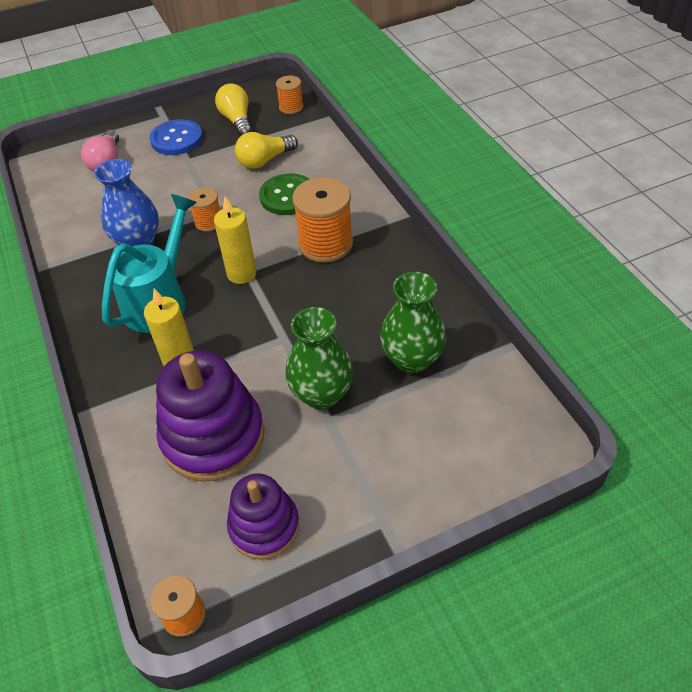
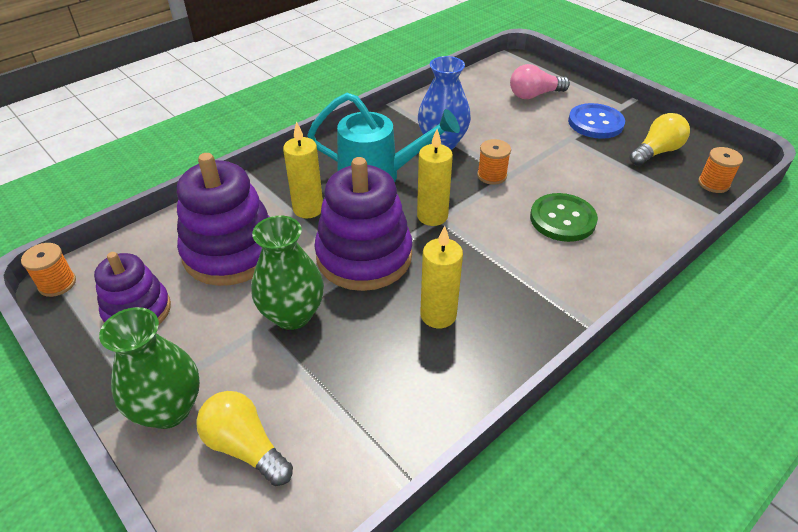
camera: 70 degrees right, 5 degrees down
(264, 160) = (607, 188): yellow light bulb -> yellow light bulb (245, 446)
(270, 331) = (364, 256): none -> purple stacking toy
(325, 244) = (505, 267): orange spool -> none
(361, 296) = (438, 315): none -> yellow candle
(412, 359) = (358, 382): green vase -> green vase (169, 409)

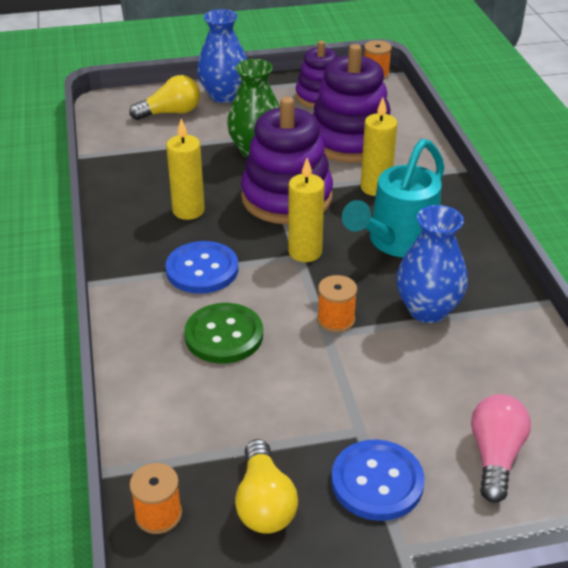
camera: 120 degrees right, 5 degrees down
(169, 409) = (224, 95): green vase -> blue vase
(508, 264) = (202, 269): none -> blue button

